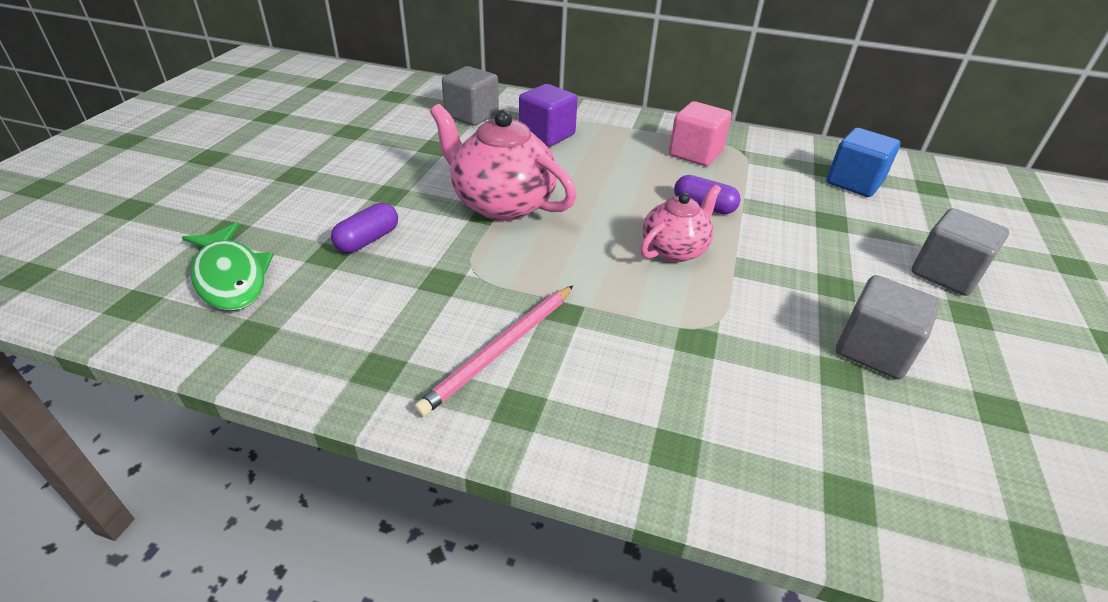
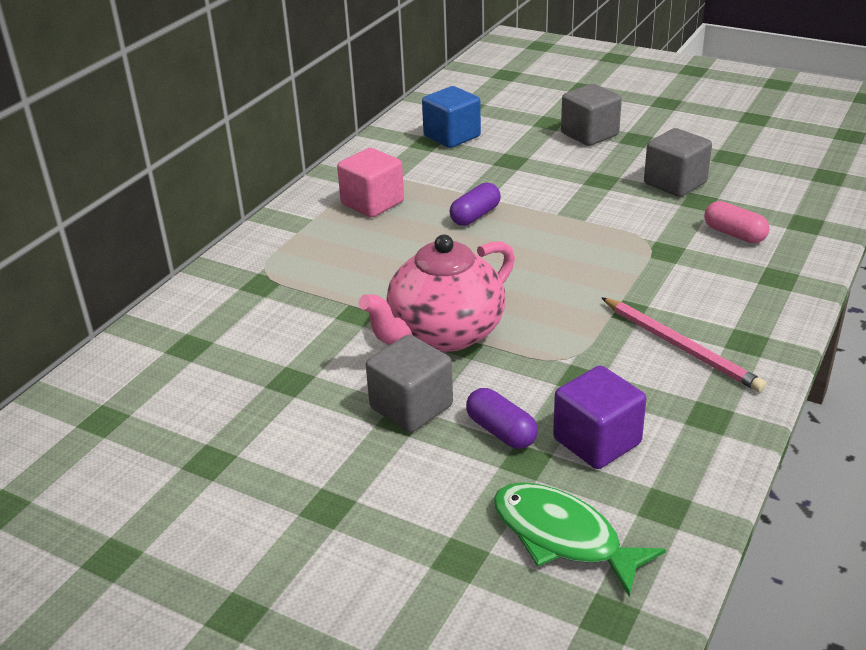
camera: 75 degrees left, 5 degrees down
(231, 277) = (562, 537): green fish -> green fish turned 120 degrees counterclockwise
(472, 115) = (209, 347): grey cube -> grey cube (411, 407)
(547, 135) = (292, 291): purple cube -> purple cube (597, 441)
(674, 249) = (544, 242): pink teapot -> none
(770, 406) = (734, 234): none -> pink capsule

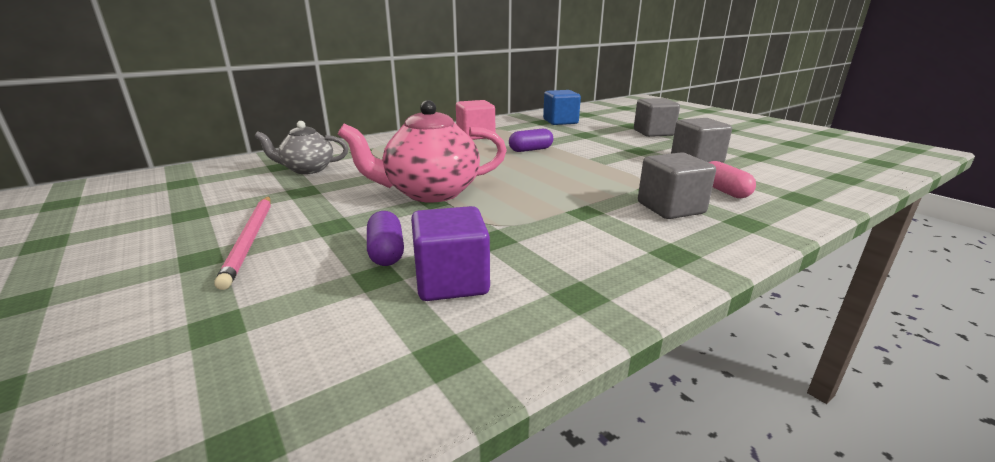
camera: 25 degrees right, 10 degrees down
(237, 342) = (307, 169): none -> grey teapot
(411, 407) = (349, 221): grey cube -> grey cube (670, 208)
(562, 537) = (318, 343): green fish -> none
(681, 347) = (605, 242): pink pencil -> pink pencil (250, 240)

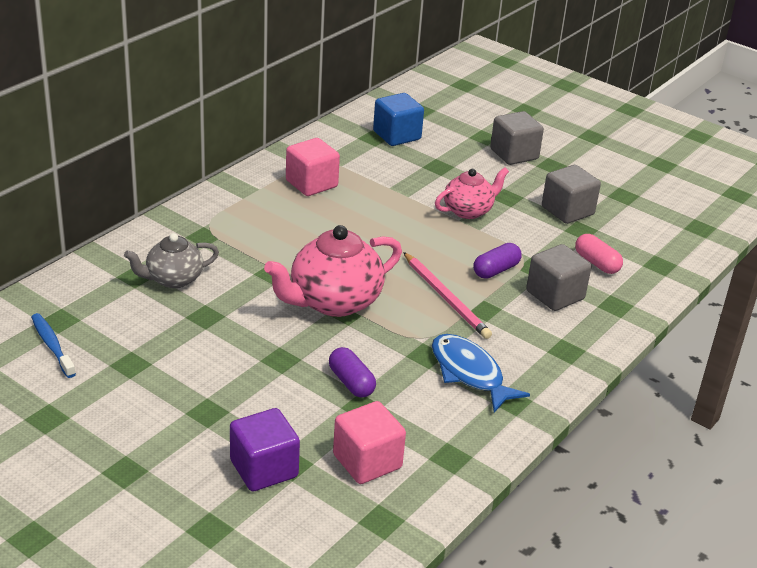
camera: 20 degrees left, 10 degrees up
(147, 195) = (52, 345): none -> blue toothbrush
(250, 240) = (227, 387): pink pencil -> pink pencil (446, 298)
(319, 340) = (367, 461): none -> pink cube
(451, 281) = (420, 403): purple cube -> purple cube (264, 469)
(530, 150) = (391, 210): purple capsule -> purple capsule (496, 270)
(536, 260) = (469, 373): none -> blue fish
(599, 154) = (468, 211): none -> pink teapot

